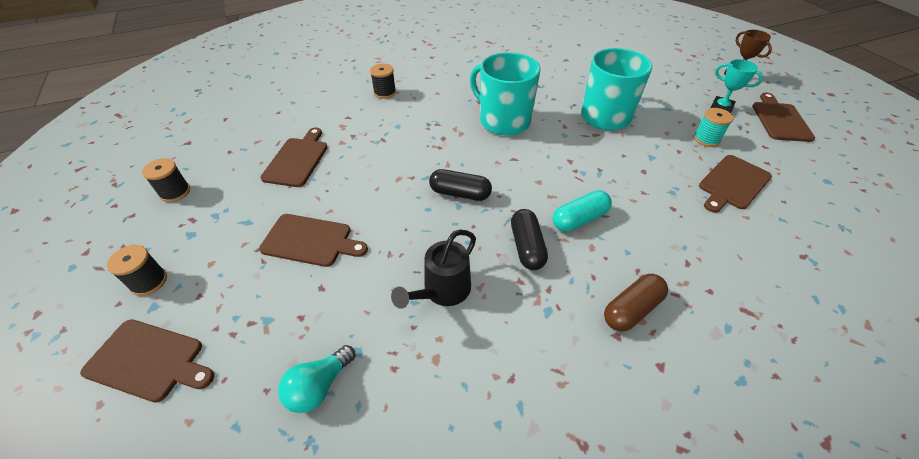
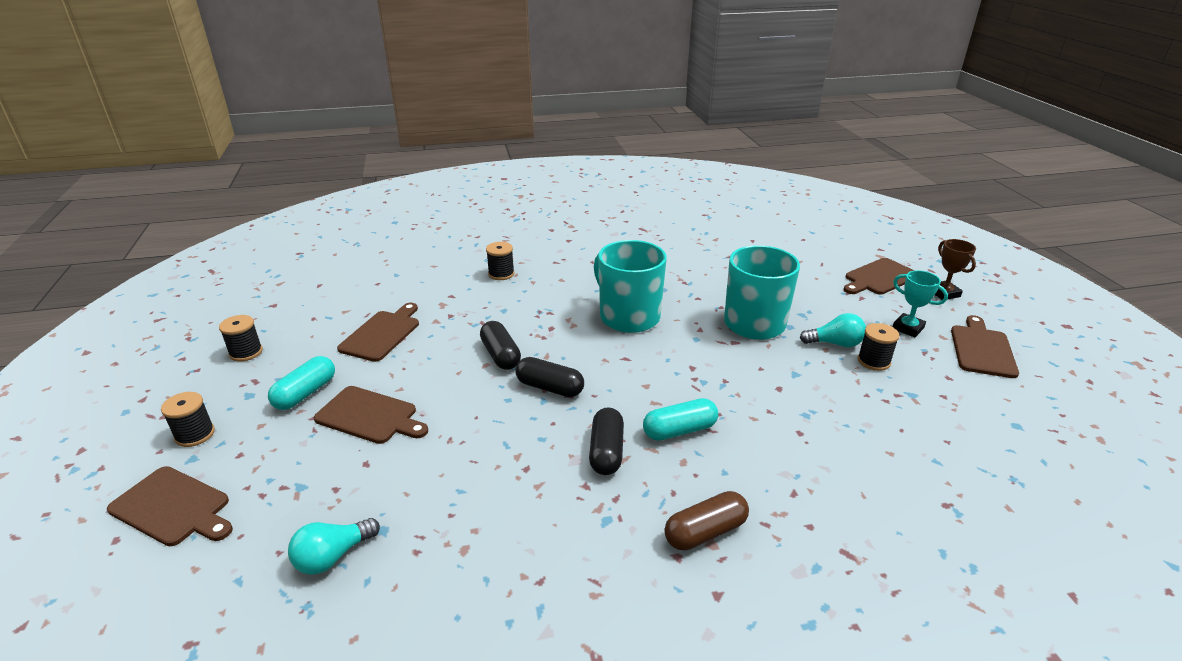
camera: 10 degrees right, 15 degrees down
(244, 226) = (305, 393): none -> turquoise capsule
(408, 168) = (501, 355): none -> black capsule
(442, 291) = (494, 484): black watering can -> none
(672, 127) = (835, 343): none -> turquoise light bulb
(706, 139) = (873, 361): turquoise spool -> black spool
(732, 183) = (887, 414): brown cutting board -> brown cutting board (879, 278)

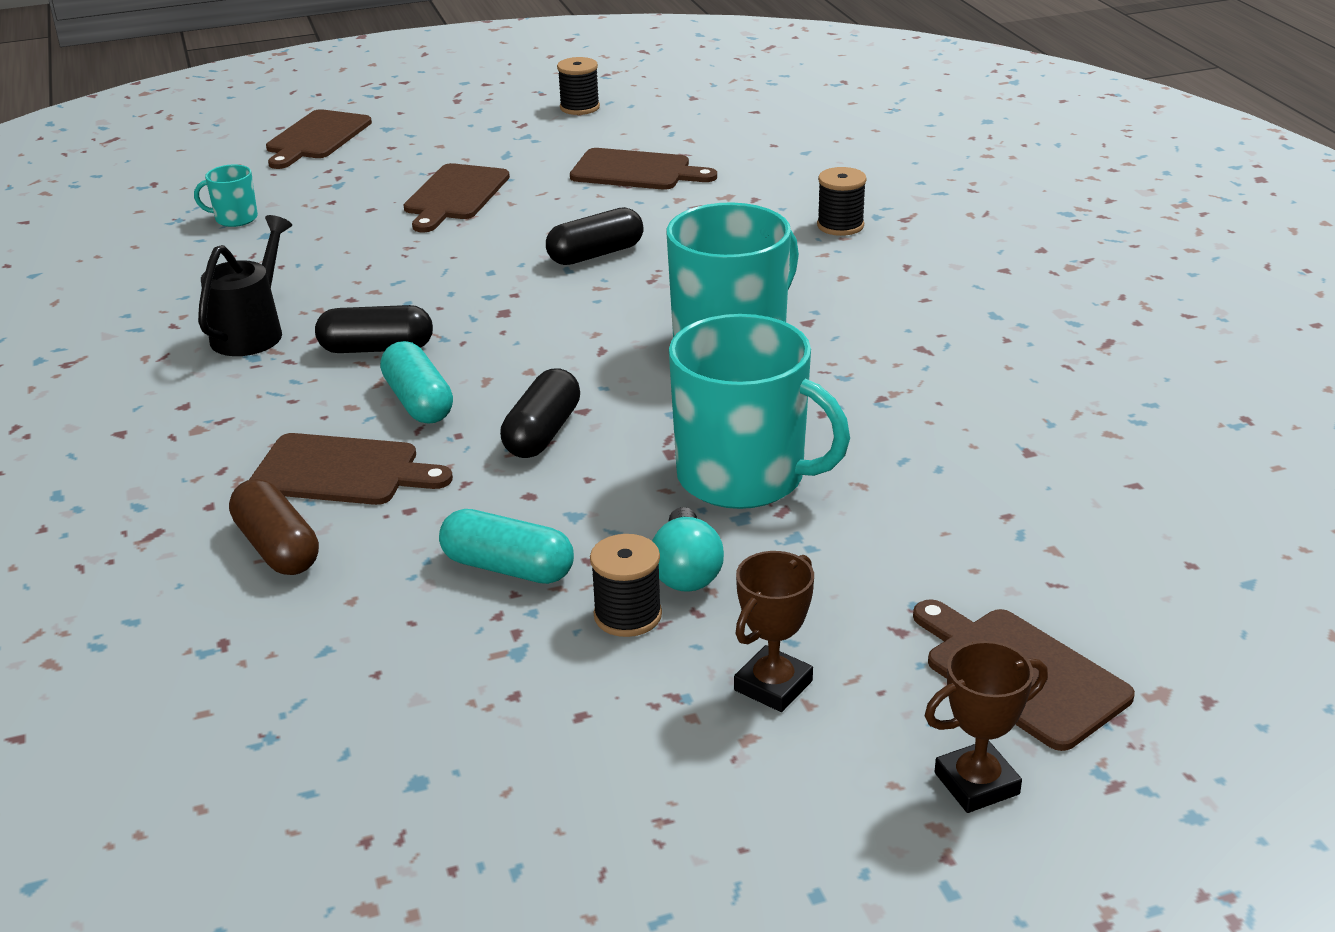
camera: 85 degrees right, 0 degrees up
(195, 434) = (424, 120): black spool -> none
(305, 393) = (499, 154): turquoise capsule -> turquoise capsule (508, 568)
(333, 556) = (235, 218): turquoise light bulb -> turquoise mug
(550, 387) = (518, 297): black capsule -> black capsule (542, 433)
(565, 523) = (252, 331): none -> black watering can
(705, 532) = (217, 424): brown capsule -> brown capsule (277, 547)
(908, 328) = (773, 685): turquoise trophy -> brown trophy
(982, 349) = (703, 796): brown cutting board -> brown cutting board (342, 471)

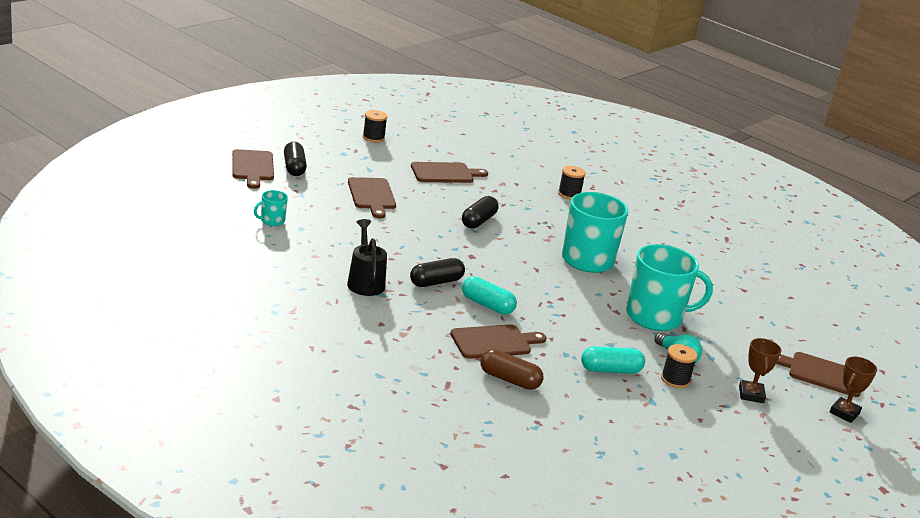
camera: 35 degrees left, 5 degrees down
(542, 433) = (557, 311): black capsule -> black capsule (294, 167)

